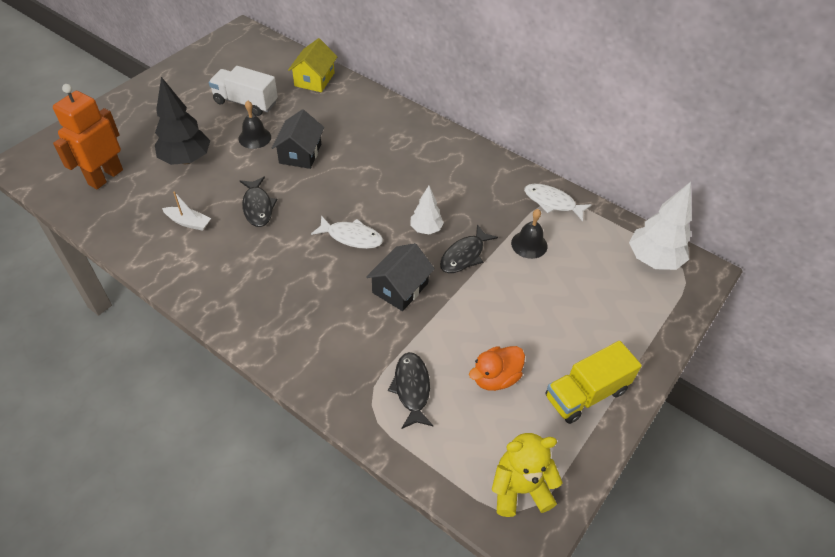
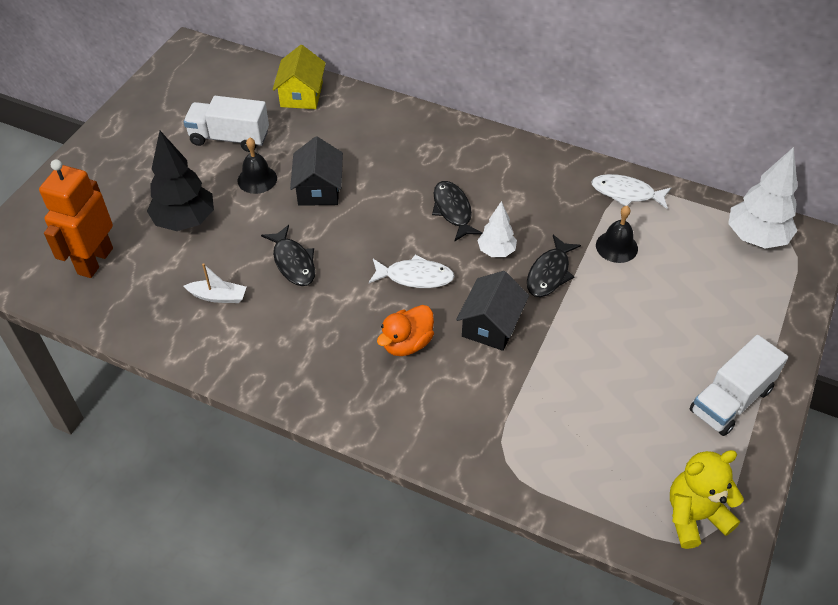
camera: 10 degrees left, 0 degrees up
(411, 388) = (543, 434): black fish -> black fish (453, 211)
(495, 378) = (629, 403): orange duck -> orange duck (407, 343)
(586, 394) = (731, 400): yellow truck -> white truck

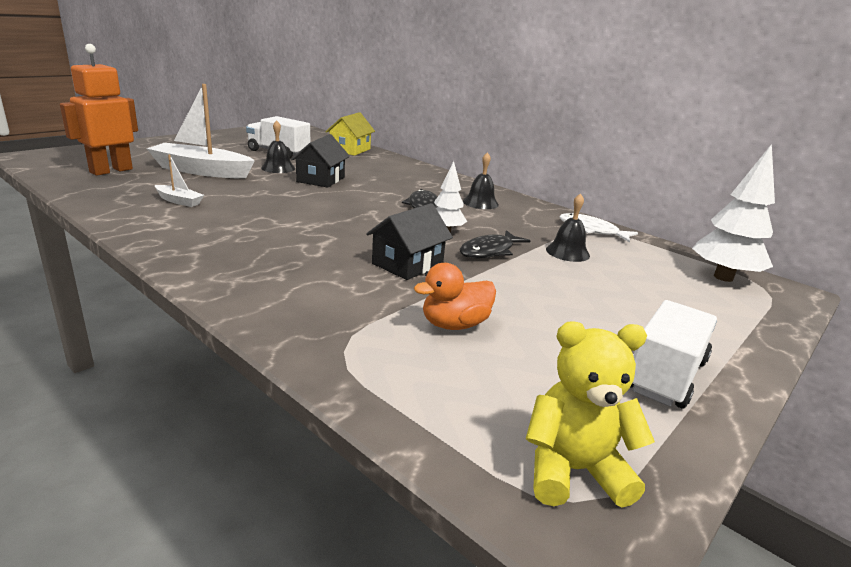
camera: 15 degrees right, 25 degrees down
(185, 221) = (201, 171): black tree -> white boat
(293, 262) = (261, 201): black fish -> none
(407, 343) = (314, 255): orange duck -> orange duck (454, 324)
(415, 277) = (358, 227): white fish -> none
(503, 176) = (480, 203): none -> black bell
(731, 400) = (665, 375): white truck -> white truck turned 150 degrees clockwise

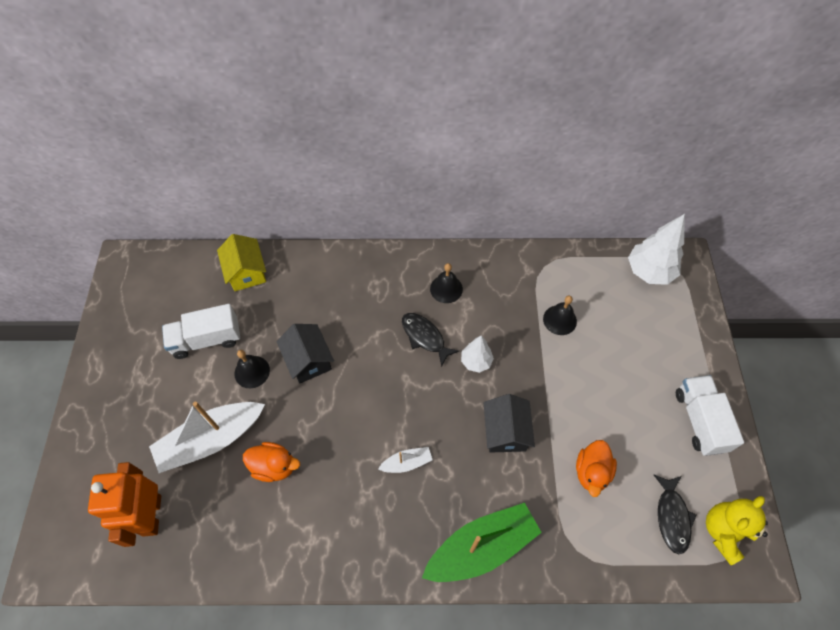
camera: 40 degrees left, 35 degrees up
(179, 201) = (279, 502): white boat -> white boat (407, 463)
(210, 192) = (274, 466): none -> orange duck
(260, 292) = (481, 547): none -> green boat
(489, 251) = (524, 365): black fish -> black fish (672, 517)
(591, 230) = (543, 268): white fish -> none

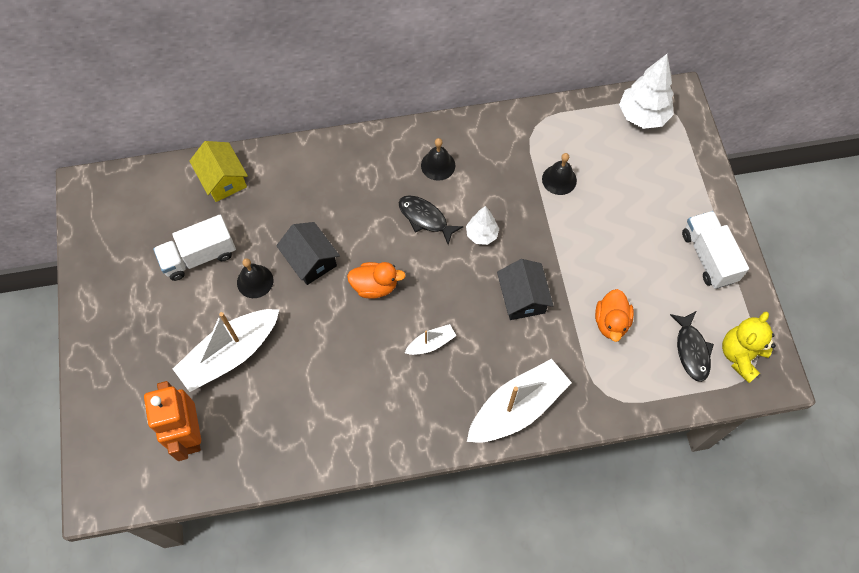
camera: 10 degrees left, 5 degrees up
(274, 466) = (300, 368): orange duck -> orange duck (375, 286)
(481, 547) = (517, 408): green boat -> white boat

